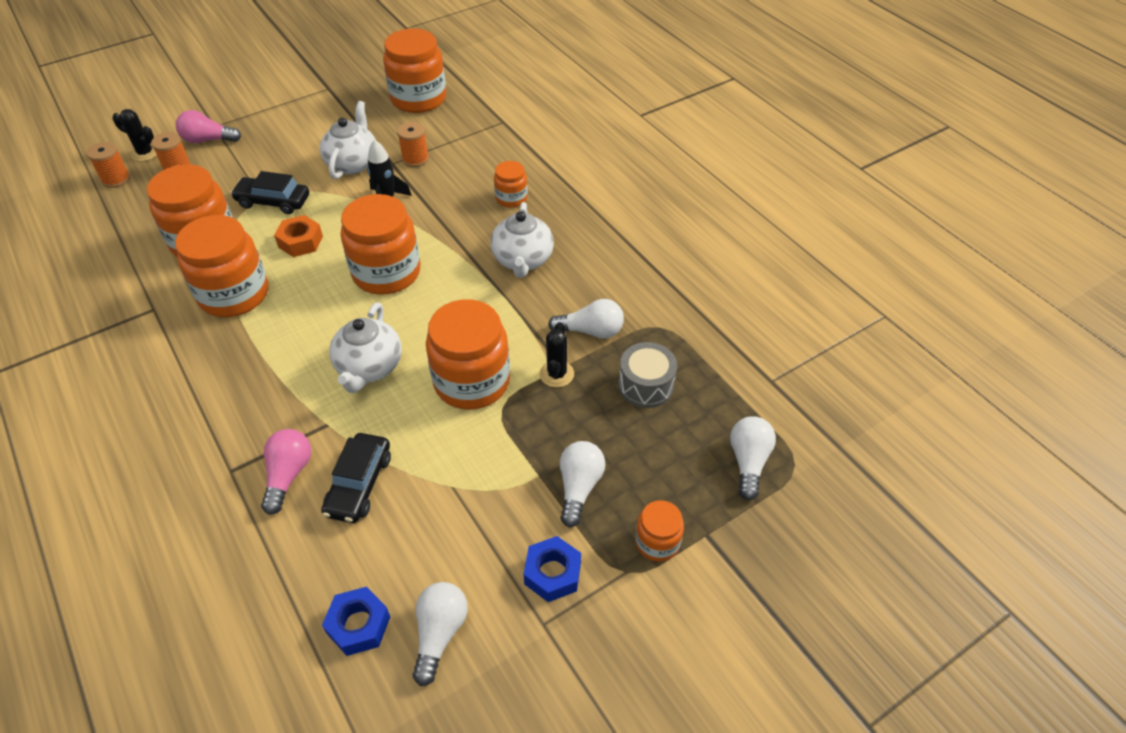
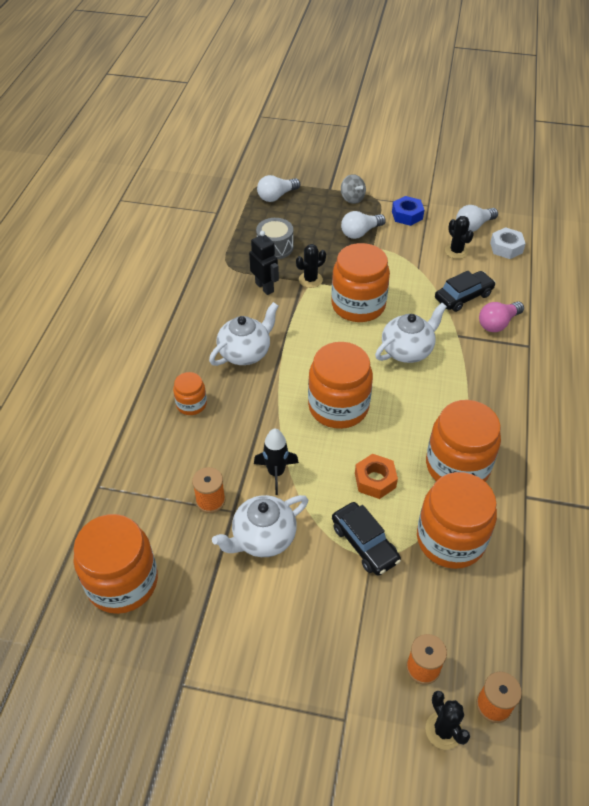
camera: 135 degrees left, 0 degrees up
(208, 140) = (366, 696): pink light bulb -> none
(358, 625) = (506, 248): blue nut -> white nut
(426, 557) = (456, 251): none -> black cactus
(591, 331) = (264, 287): white light bulb -> black robot
(657, 542) = (352, 198): orange jar -> grey spinning top

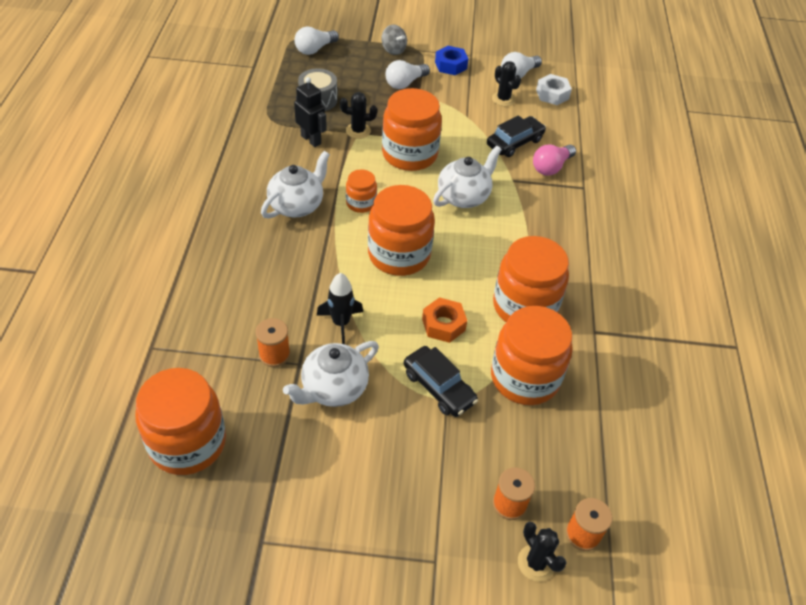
camera: 10 degrees left, 0 degrees up
(191, 404) = (245, 259): orange jar -> orange jar (361, 203)
(310, 280) = (358, 131): black cactus -> black cactus turned 45 degrees clockwise

